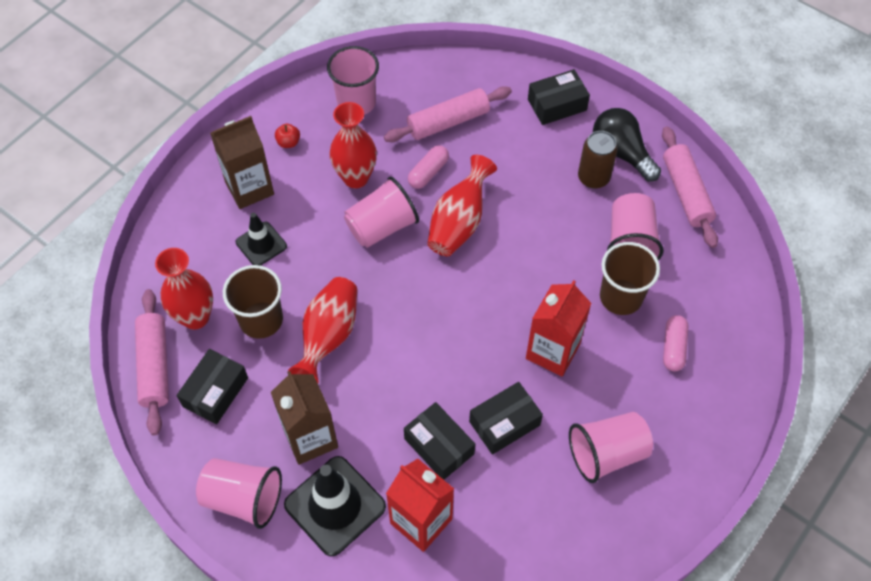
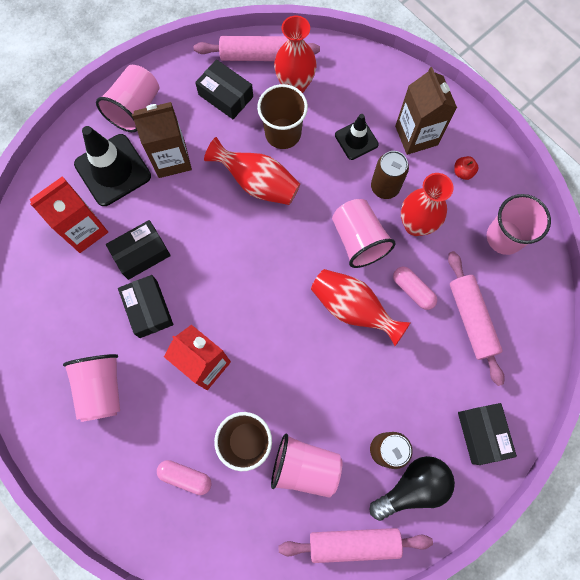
camera: 100 degrees right, 15 degrees up
(315, 210) = (385, 187): none -> brown can

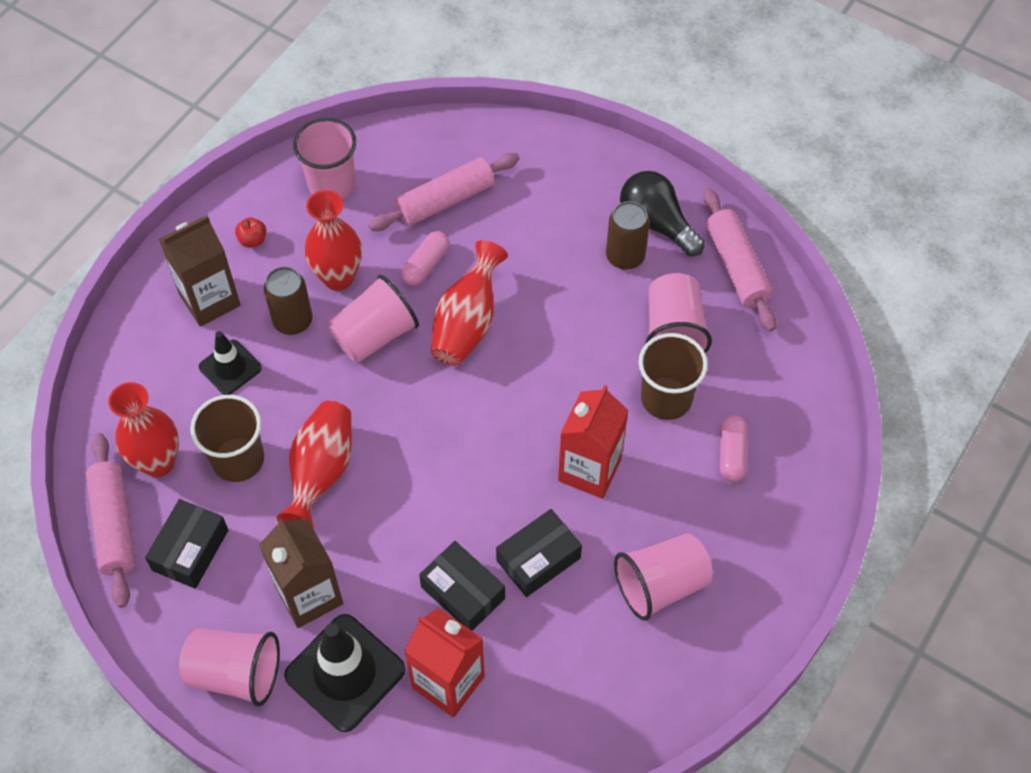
camera: 105 degrees left, 15 degrees down
(482, 434) = (575, 170): black box -> none

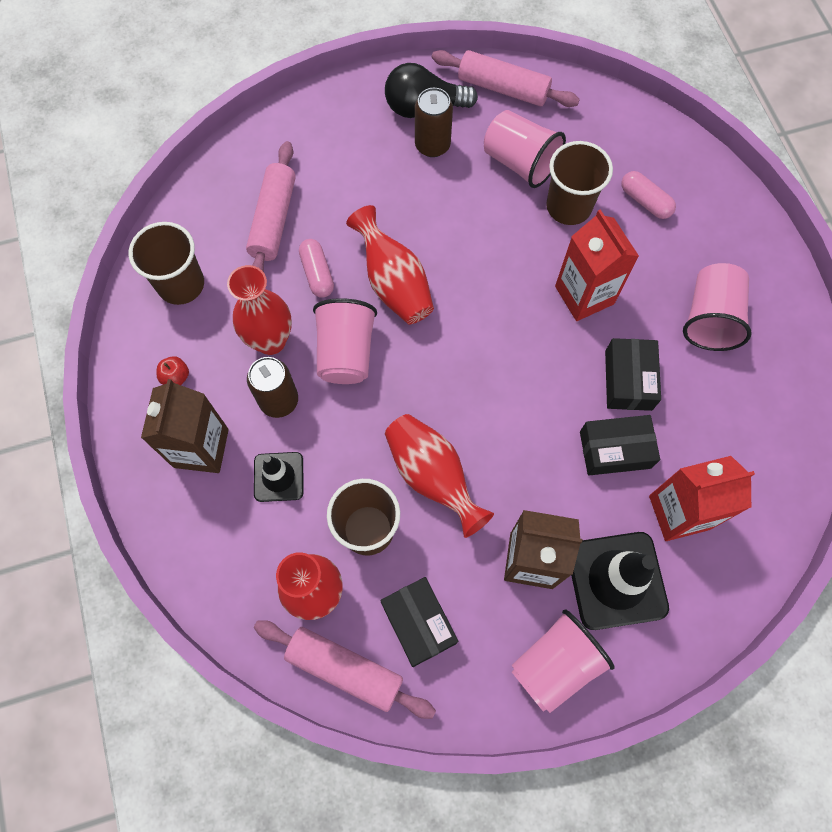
camera: 50 degrees left, 10 degrees up
(332, 184) = (181, 284): pink cup -> brown cup

